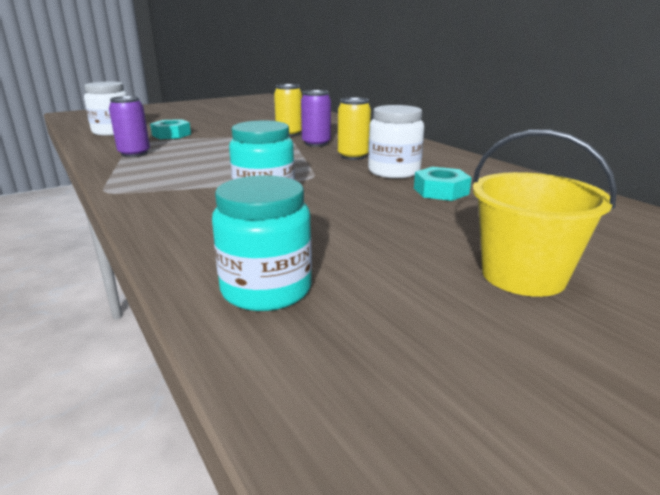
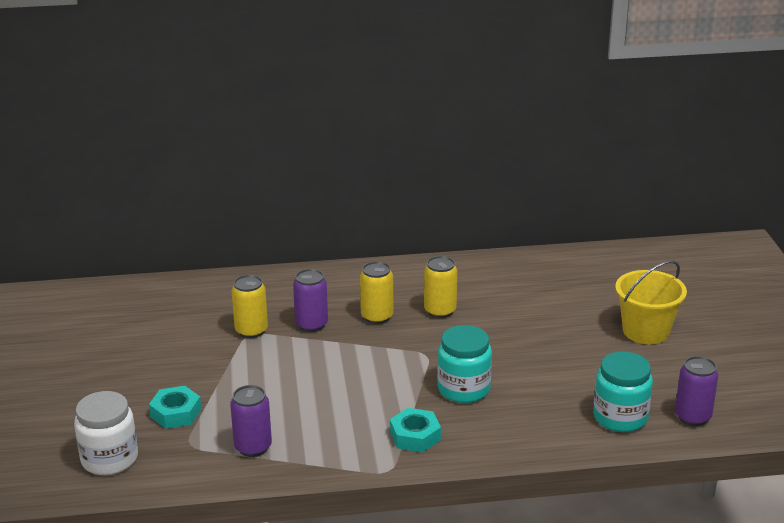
camera: 65 degrees left, 5 degrees up
(313, 360) = (692, 417): none -> purple can
(394, 171) = (440, 311): white jar -> yellow can
(440, 191) = (502, 307): turquoise nut -> turquoise nut (415, 436)

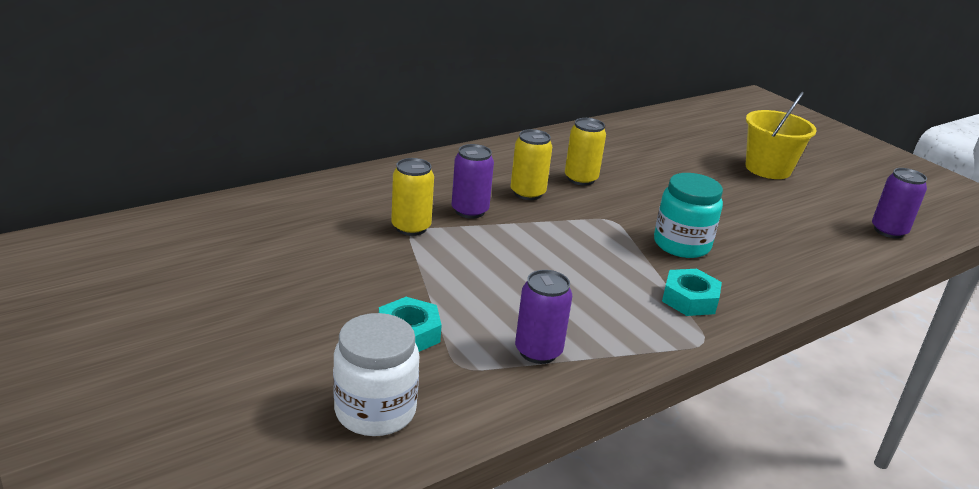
camera: 30 degrees left, 0 degrees up
(620, 417) = (837, 243): turquoise jar -> none

